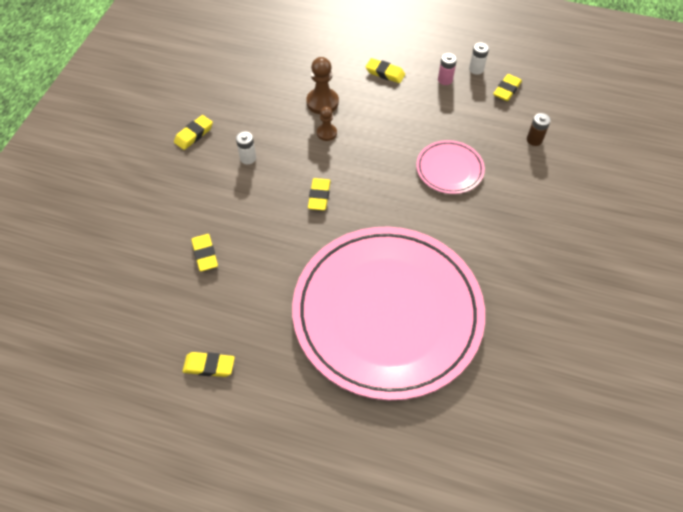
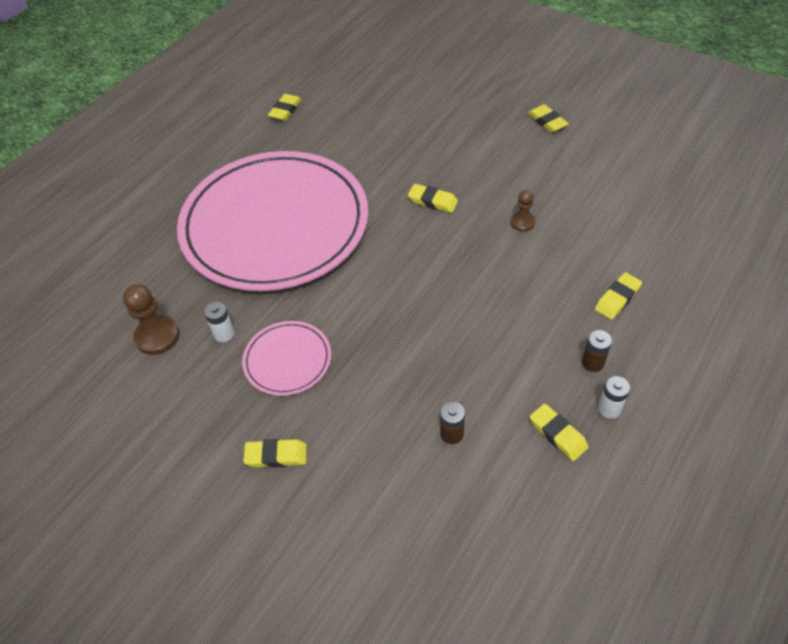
camera: 110 degrees right, 5 degrees down
(205, 254) = (394, 117): yellow eraser -> yellow eraser (276, 456)
(248, 158) = (502, 156): white battery -> white battery (224, 334)
(322, 102) = (574, 227): brown pawn -> brown pawn (157, 336)
(445, 80) = (592, 363): pink battery -> brown battery
(449, 169) = (432, 322): pink plate -> pink plate (287, 360)

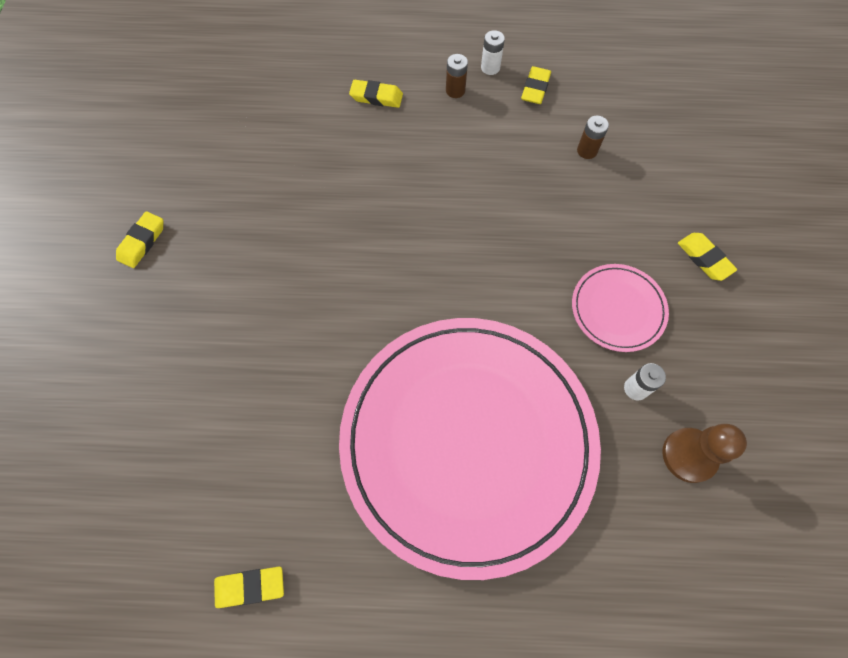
camera: 125 degrees left, 15 degrees up
(432, 201) = (336, 294): yellow eraser -> none
(522, 222) = (322, 199): brown pawn -> none

